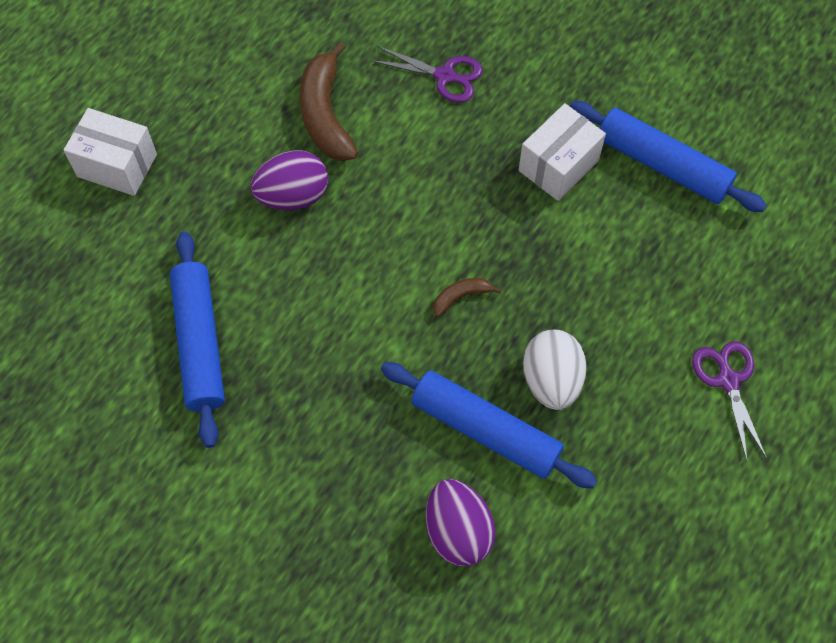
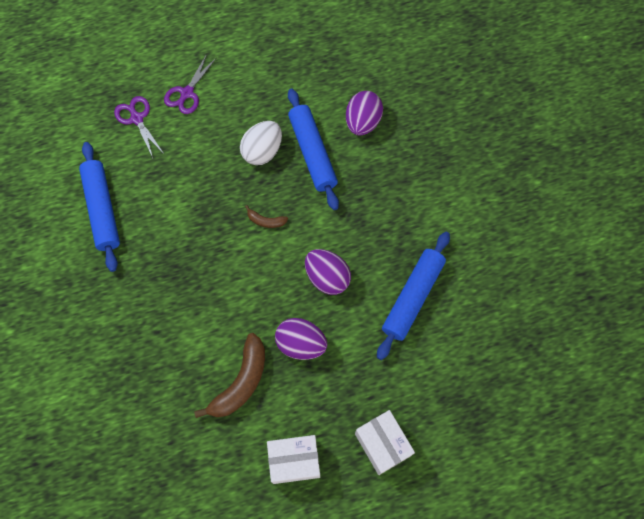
camera: 140 degrees left, 5 degrees up
(325, 288) = (327, 277): none -> purple egg
(445, 76) = (155, 352): purple scissors -> purple scissors (137, 118)
(558, 165) = (151, 250): white box -> white box (294, 461)

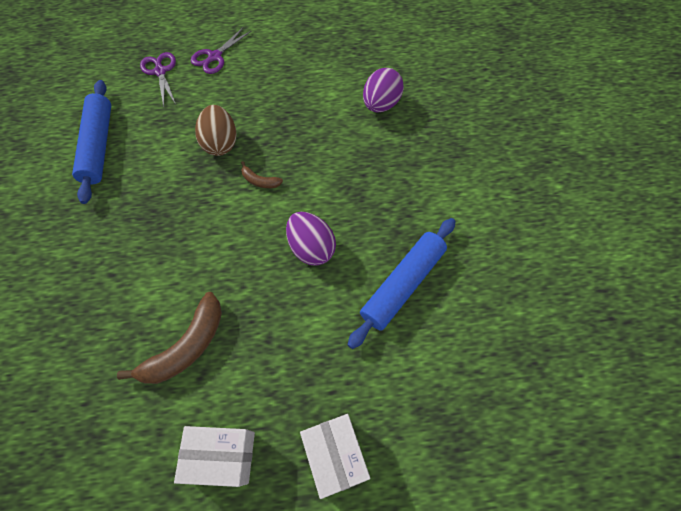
camera: 10 degrees right, 5 degrees down
(218, 188) = (220, 143): none -> brown egg
(262, 151) = (274, 116): white egg -> none
(301, 344) = (265, 315): purple egg -> none
(312, 153) = (323, 125): blue rolling pin -> none

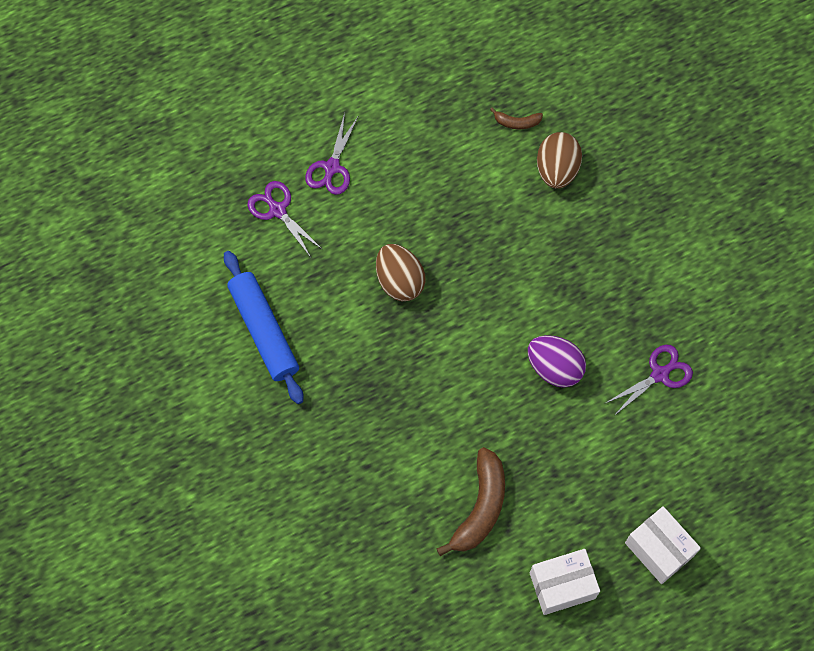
camera: 20 degrees left, 5 degrees up
(260, 181) = (466, 312): brown banana -> brown banana (517, 122)
(381, 104) = (557, 169): purple egg -> brown egg
(403, 284) = (660, 374): blue rolling pin -> purple scissors

